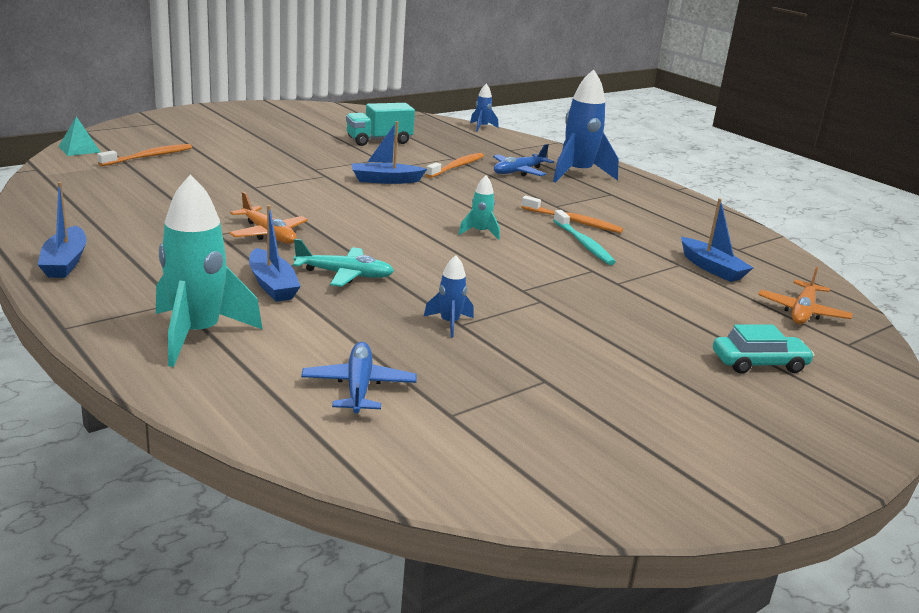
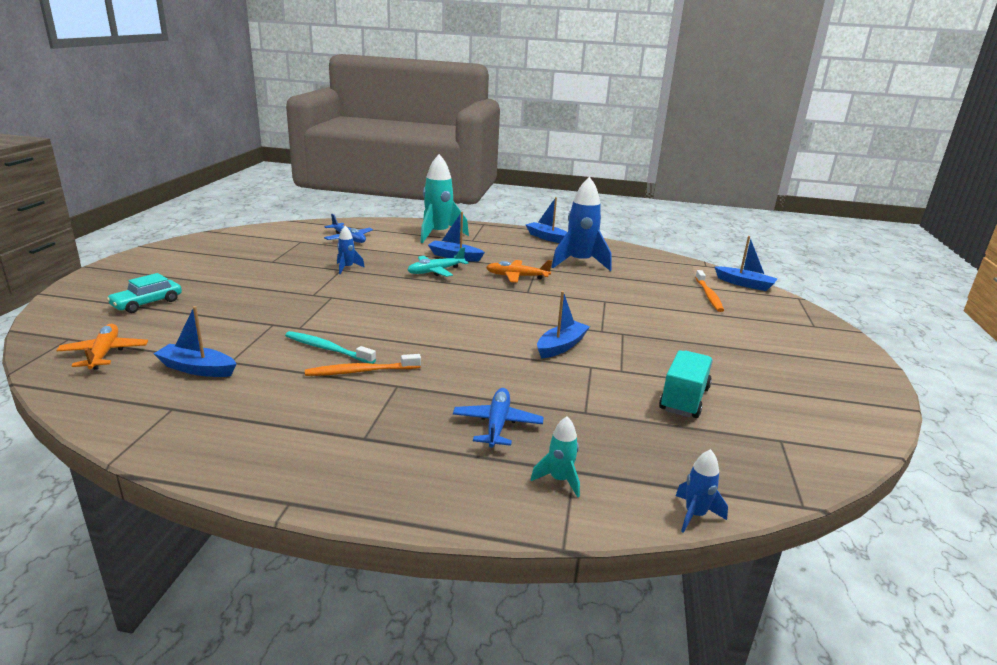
camera: 140 degrees right, 0 degrees up
(79, 149) = (744, 284): turquoise pyramid -> blue boat
(456, 167) = (555, 397): orange toothbrush -> none
(480, 232) = (413, 326): turquoise rocket -> turquoise rocket (559, 480)
(577, 174) = (438, 460): blue rocket -> blue rocket (579, 263)

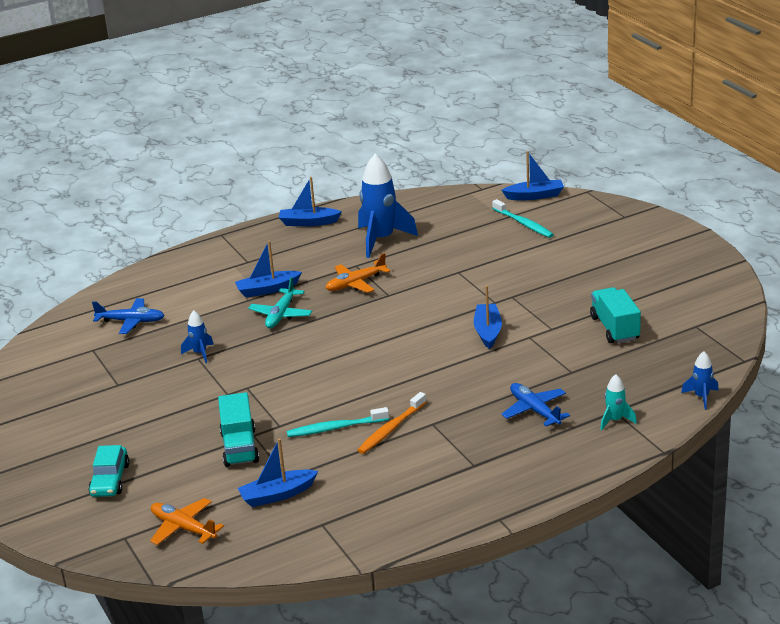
camera: 35 degrees left, 5 degrees up
(248, 326) = (239, 447): none -> turquoise truck
(438, 234) = (204, 271): turquoise rocket -> none
(708, 295) = (523, 223): orange toothbrush -> turquoise toothbrush

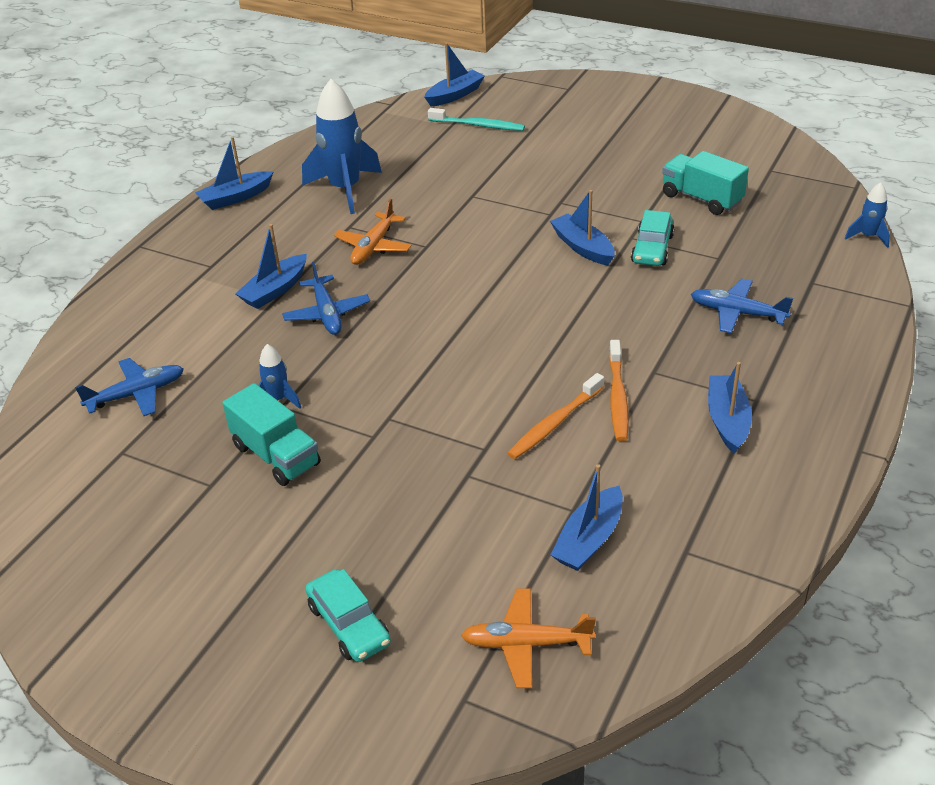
camera: 35 degrees left, 10 degrees up
(239, 447) = (470, 499): turquoise truck -> turquoise truck (276, 455)
(281, 314) = (327, 313): turquoise plane -> blue plane
(336, 428) = (555, 423): turquoise toothbrush -> orange toothbrush
(440, 469) = (727, 420): none -> blue boat
(533, 349) = (652, 249): none -> turquoise car
(615, 420) = (825, 292): turquoise rocket -> none

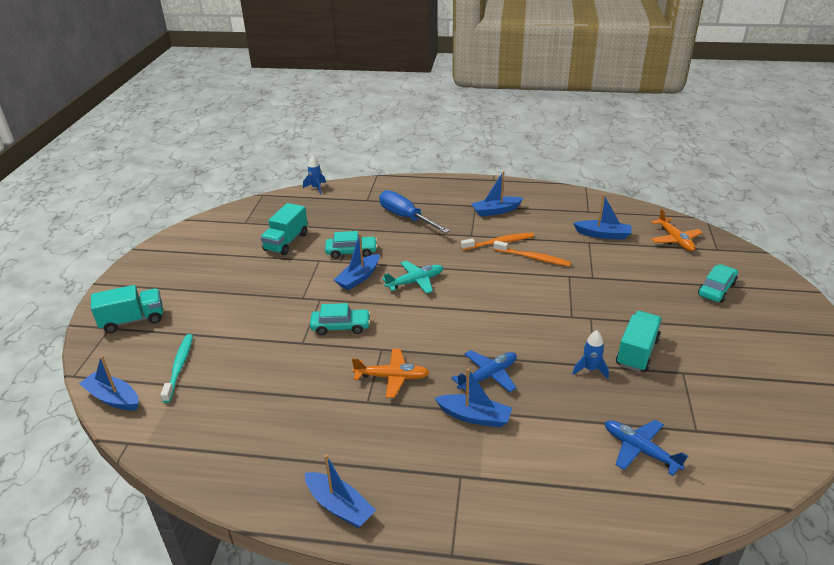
camera: 110 degrees left, 5 degrees down
(345, 189) = (307, 423): blue rocket -> none
(485, 223) = (341, 326): none -> turquoise car
(549, 292) = (415, 282): none -> turquoise plane
(574, 100) = (133, 320): none -> turquoise truck
(737, 313) = (406, 217): blue plane -> blue screwdriver

